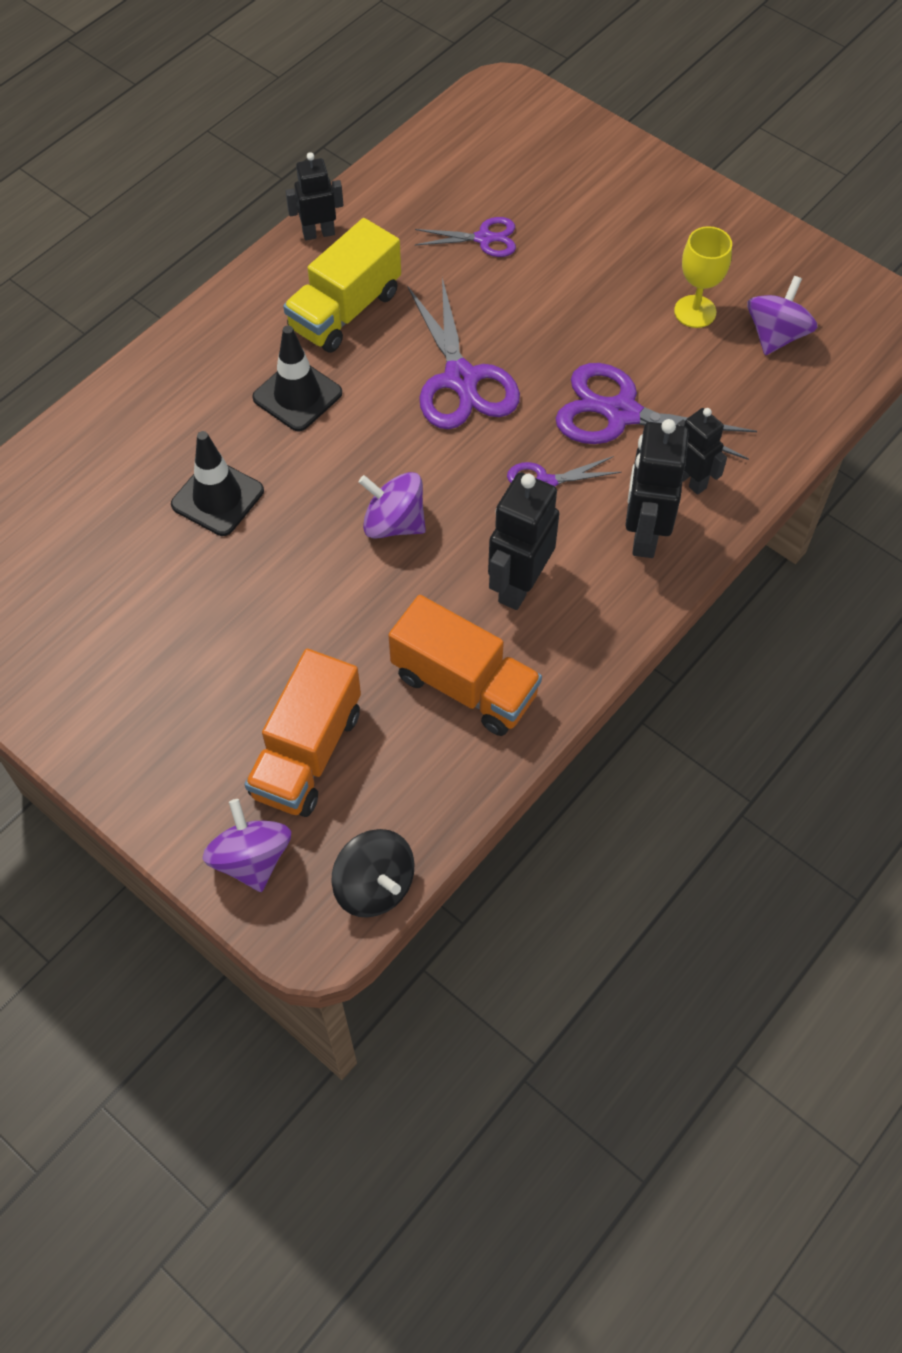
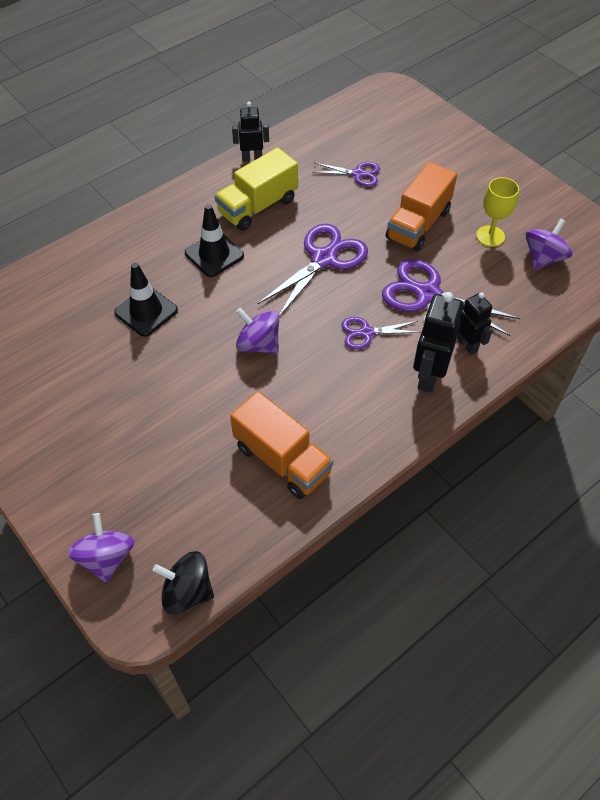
camera: 10 degrees right, 5 degrees down
(307, 753) = (163, 489): orange truck -> orange truck (418, 224)
(375, 885) = (187, 591): black spinning top -> black spinning top turned 135 degrees clockwise
(461, 380) = (324, 259): purple scissors -> purple scissors turned 135 degrees counterclockwise
(518, 585) = (334, 397): black robot -> none

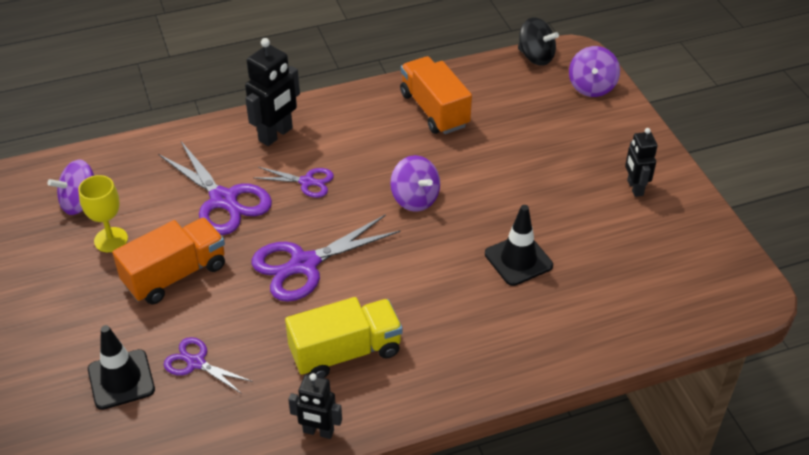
camera: 160 degrees left, 10 degrees down
(214, 254) = (423, 304): black traffic cone -> black traffic cone (121, 379)
(467, 344) = (222, 149): black robot -> black robot (634, 188)

